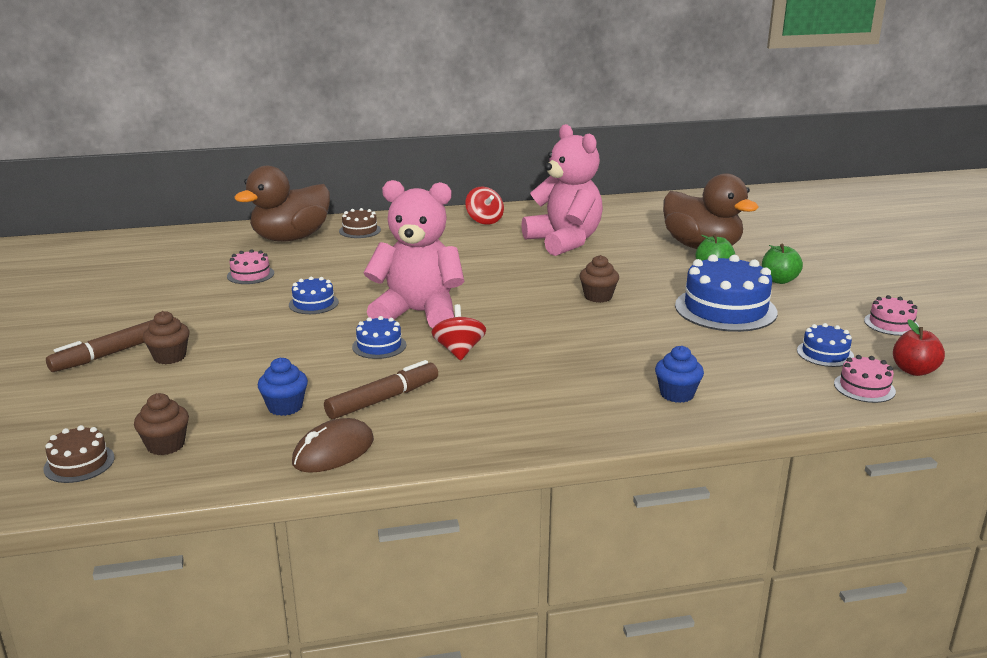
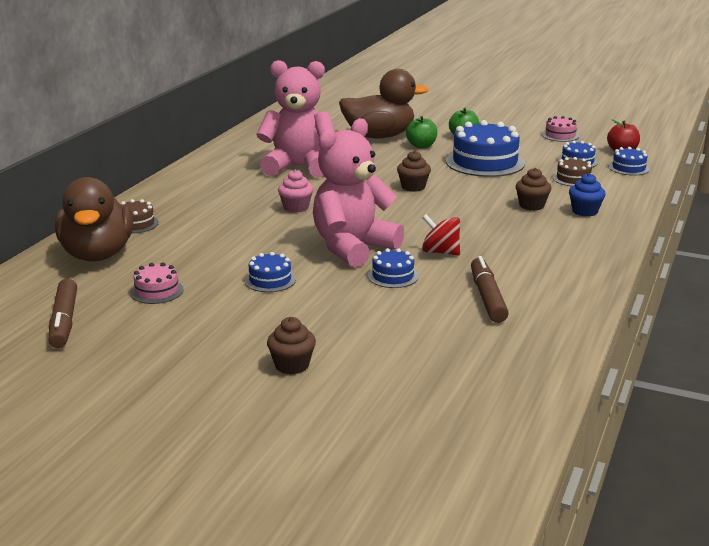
camera: 55 degrees left, 0 degrees up
(79, 463) = (459, 446): brown cake -> brown cake (573, 179)
(108, 354) = (243, 395): brown marker -> brown marker (64, 321)
(166, 445) = (468, 399): brown cupcake -> brown cupcake (531, 205)
(285, 407) = (456, 336): blue cupcake -> none
(333, 451) = (550, 334): brown mouse -> none
(472, 268) = (296, 207): none -> pink cupcake
(484, 220) = (205, 177): red spinning top -> none
(864, 387) = (628, 168): pink cake -> blue cake

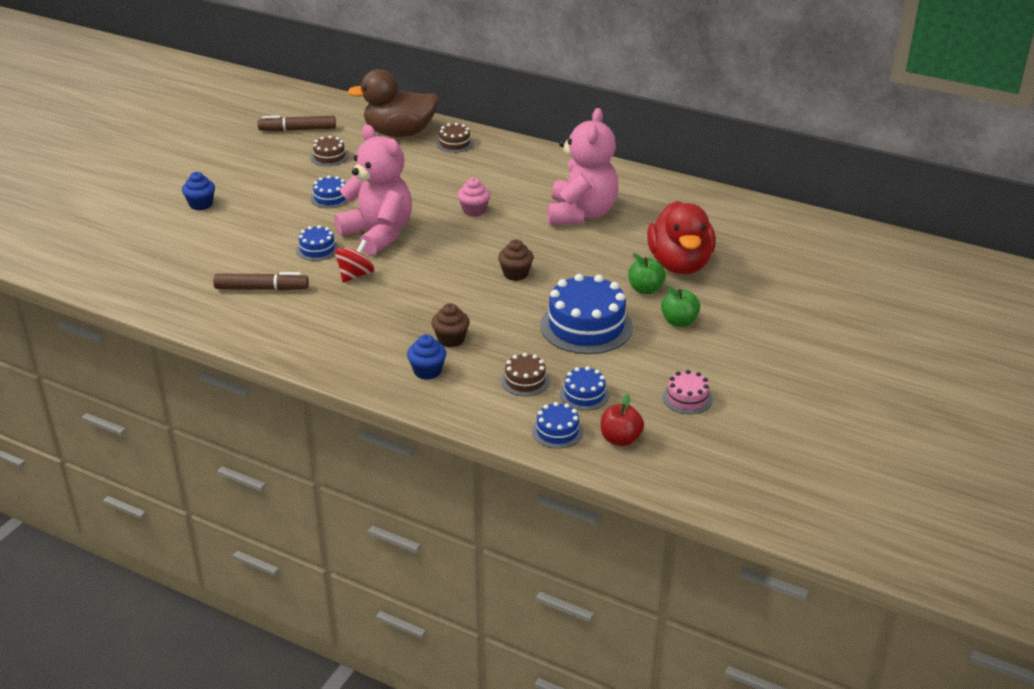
camera: 95 degrees right, 10 degrees up
(157, 291) = (329, 157): pink cake -> brown cake
(292, 365) = (201, 204): brown cupcake -> blue cupcake
(379, 136) = (679, 264): brown duck -> red duck

